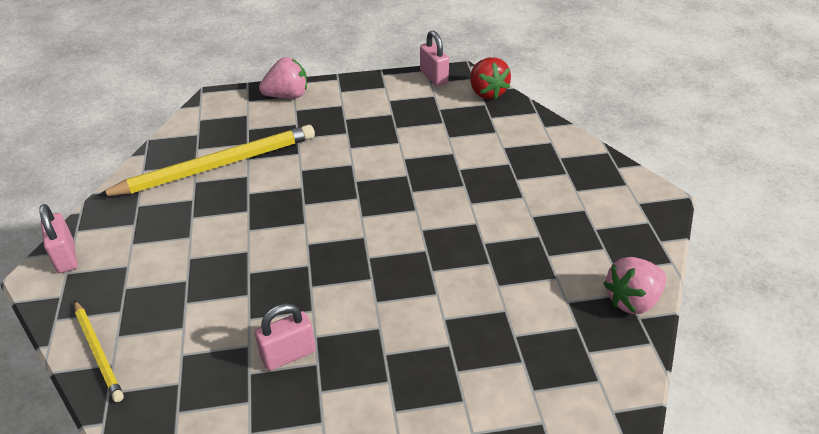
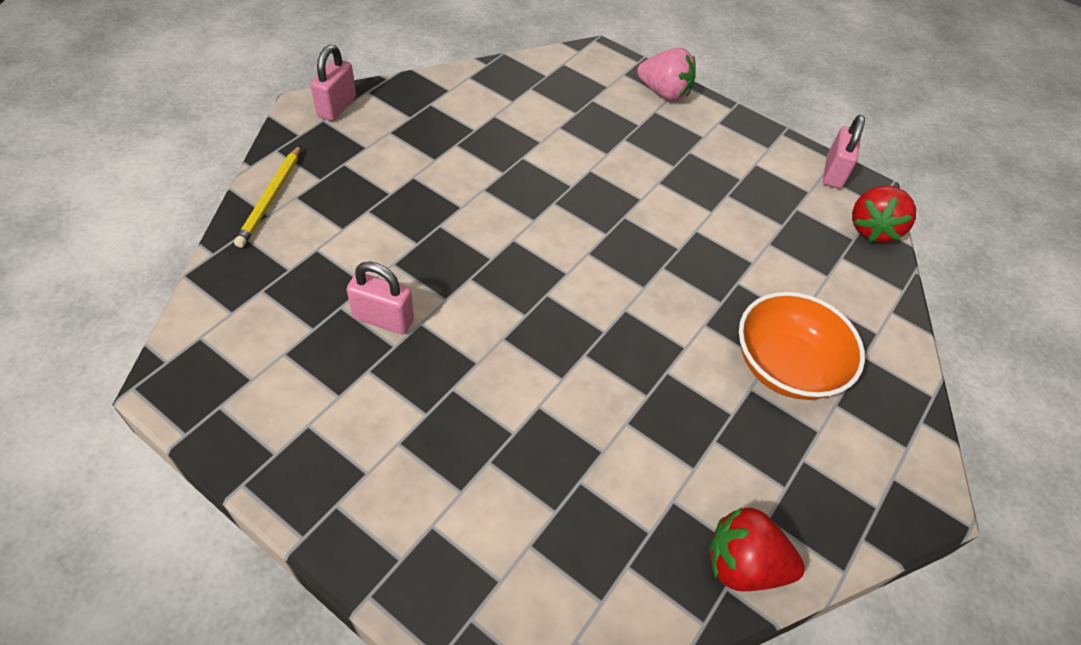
camera: 40 degrees right, 10 degrees up
(217, 165) = (527, 114): yellow pencil -> none
(533, 191) = (785, 366): none -> orange bowl
(632, 300) = (743, 564): pink strawberry -> red strawberry

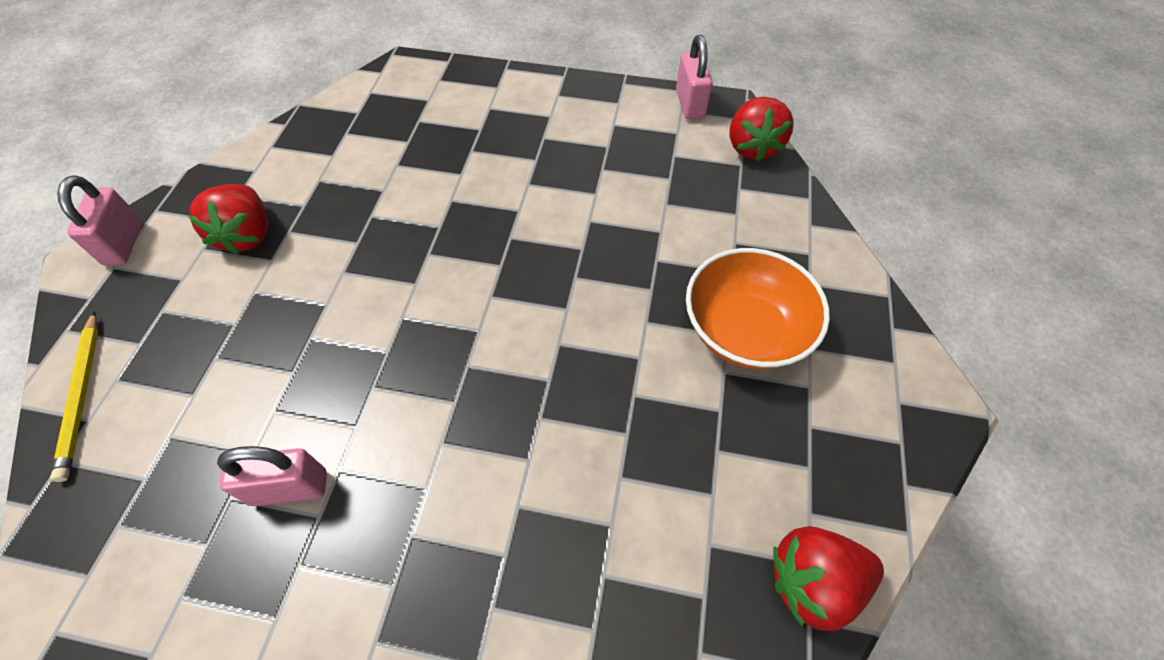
camera: 20 degrees left, 5 degrees up
(425, 135) = (247, 235): none -> red strawberry
(664, 93) = (489, 84): pink strawberry -> none

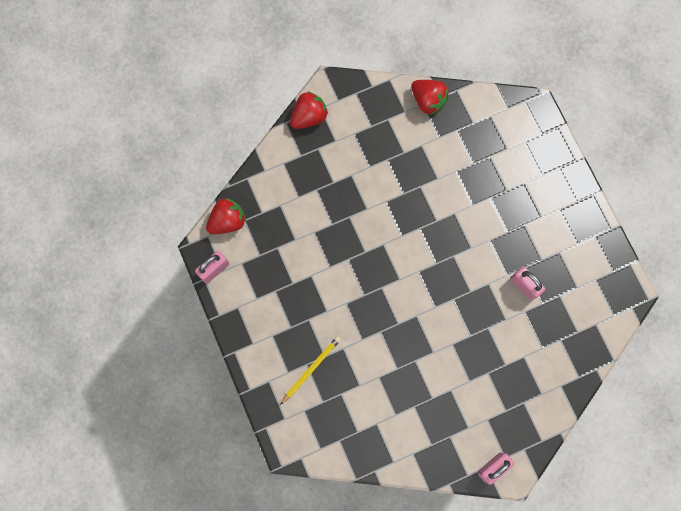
camera: 125 degrees left, 20 degrees up
(82, 396) = (556, 398): yellow pencil -> yellow pencil (311, 369)
(247, 235) = (447, 414): red strawberry -> red strawberry (309, 117)
(745, 330) = (344, 169): orange bowl -> none

